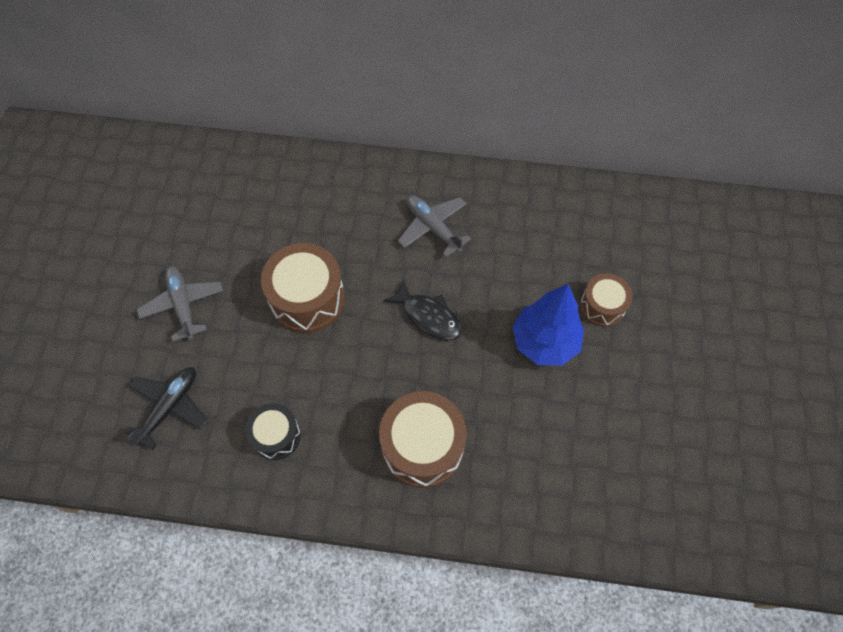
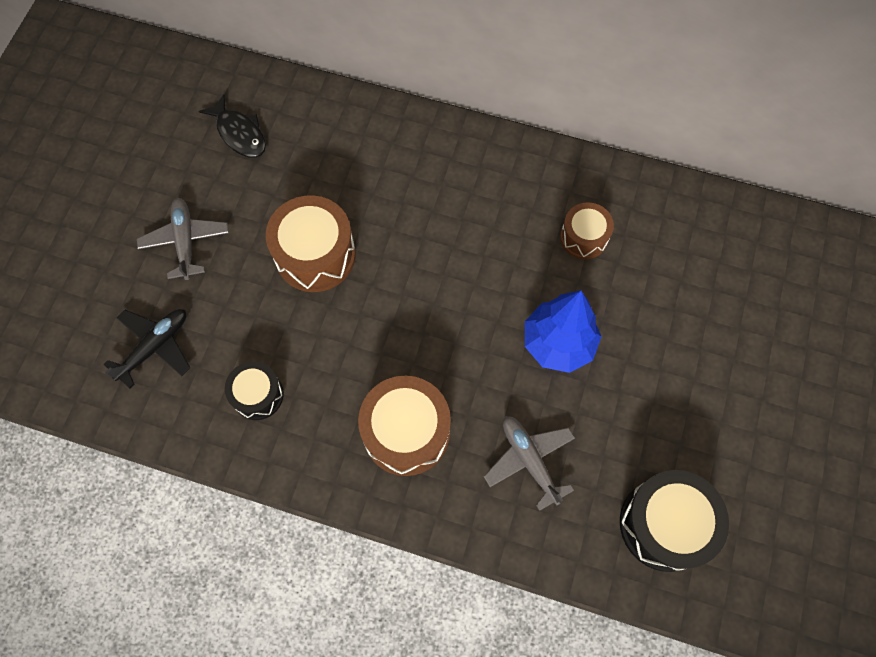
camera: 10 degrees right, 5 degrees up
(428, 316) = (439, 295): black fish -> black fish (239, 133)
(433, 228) = (463, 198): grey plane -> grey plane (529, 460)
(602, 306) = (629, 314): brown drum -> brown drum (584, 237)
(676, 490) = (664, 524): none -> black drum

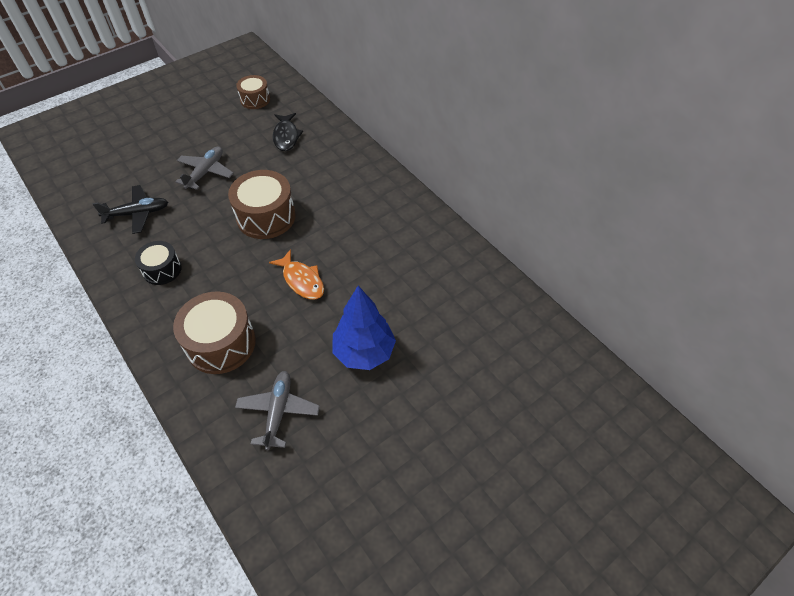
camera: 35 degrees right, 15 degrees down
(426, 306) = (302, 280): none -> orange fish
(584, 237) = (439, 300): brown drum -> brown drum (255, 99)
(664, 524) = (330, 520): black drum -> none

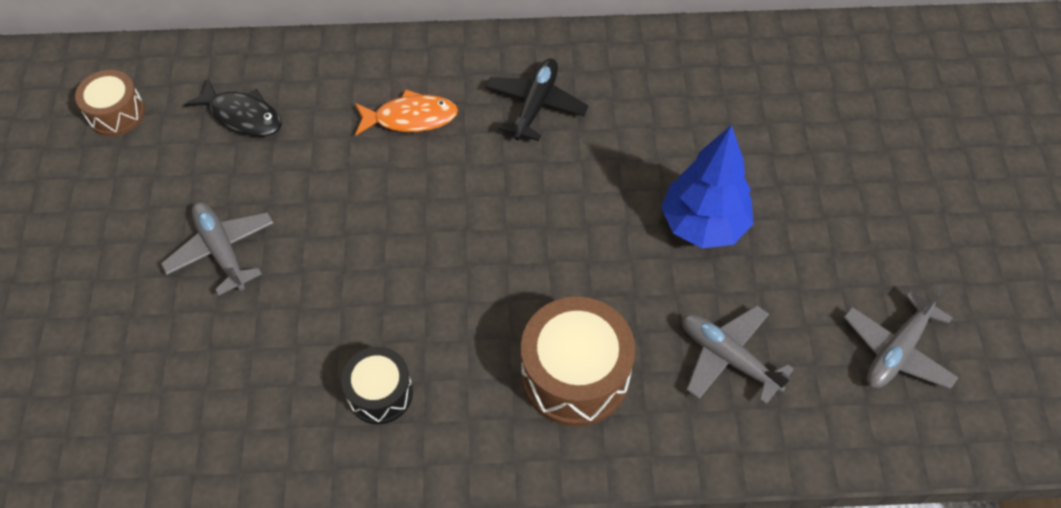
camera: 55 degrees left, 5 degrees up
(137, 213) = (228, 380): black plane -> black plane (535, 105)
(266, 217) = (386, 218): brown drum -> none
(302, 280) = (539, 232): orange fish -> orange fish (410, 118)
(345, 507) = (897, 350): none -> grey plane

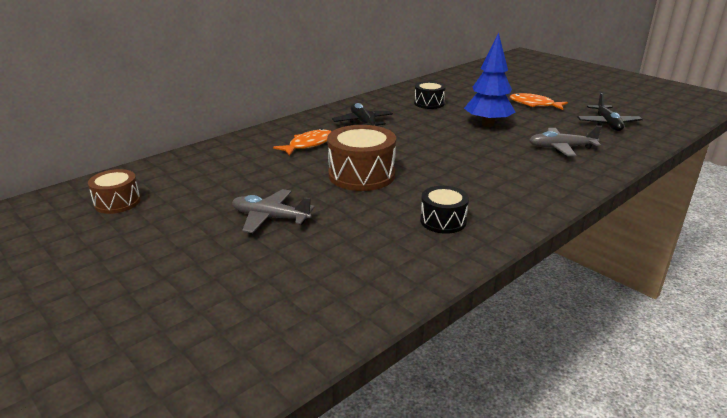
camera: 40 degrees left, 30 degrees down
(242, 116) = (209, 175): black fish -> none
(575, 375) = (516, 176): brown drum -> brown drum (361, 175)
(691, 108) = (429, 103): none -> black drum
(856, 217) = (534, 104): none -> orange fish
(897, 350) = (607, 124): grey plane -> black plane

